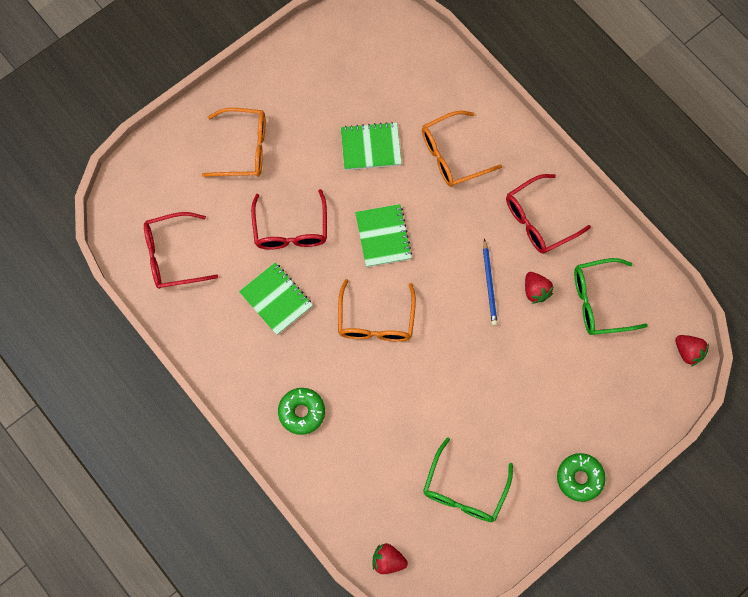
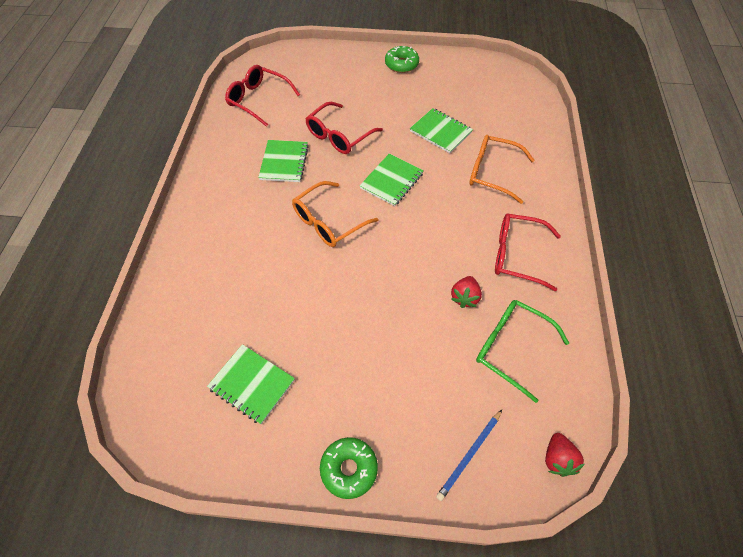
camera: 45 degrees right, 15 degrees down
(244, 148) = (363, 82): orange glasses -> none
(302, 412) = (216, 233): green donut -> green donut (401, 64)
(388, 560) = (141, 378): red strawberry -> none
(464, 490) = (252, 384): green glasses -> green notebook
(489, 284) = (433, 264): blue pencil -> blue pencil (469, 455)

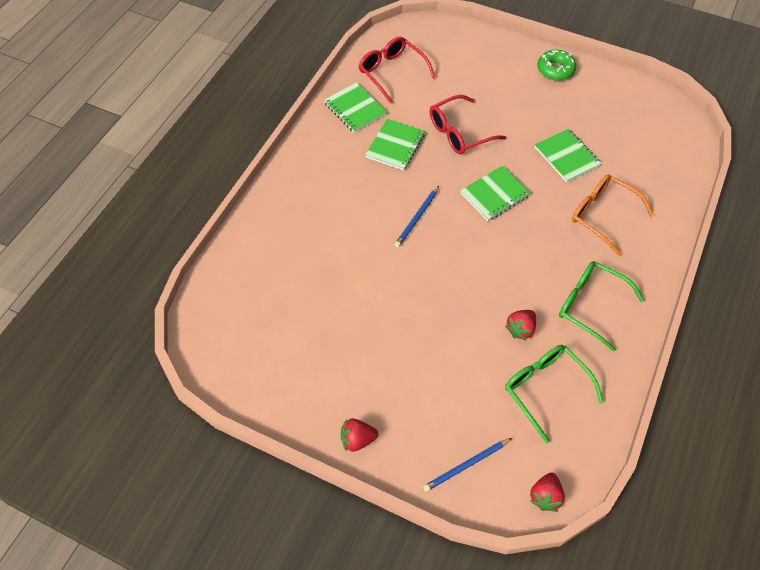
camera: 20 degrees right, 0 degrees up
(252, 384) = (299, 343): green notebook -> green notebook (355, 109)
(328, 222) = (417, 218): orange glasses -> blue pencil
(349, 469) = (357, 439): green donut -> red strawberry
(516, 255) = (590, 305): red glasses -> green glasses

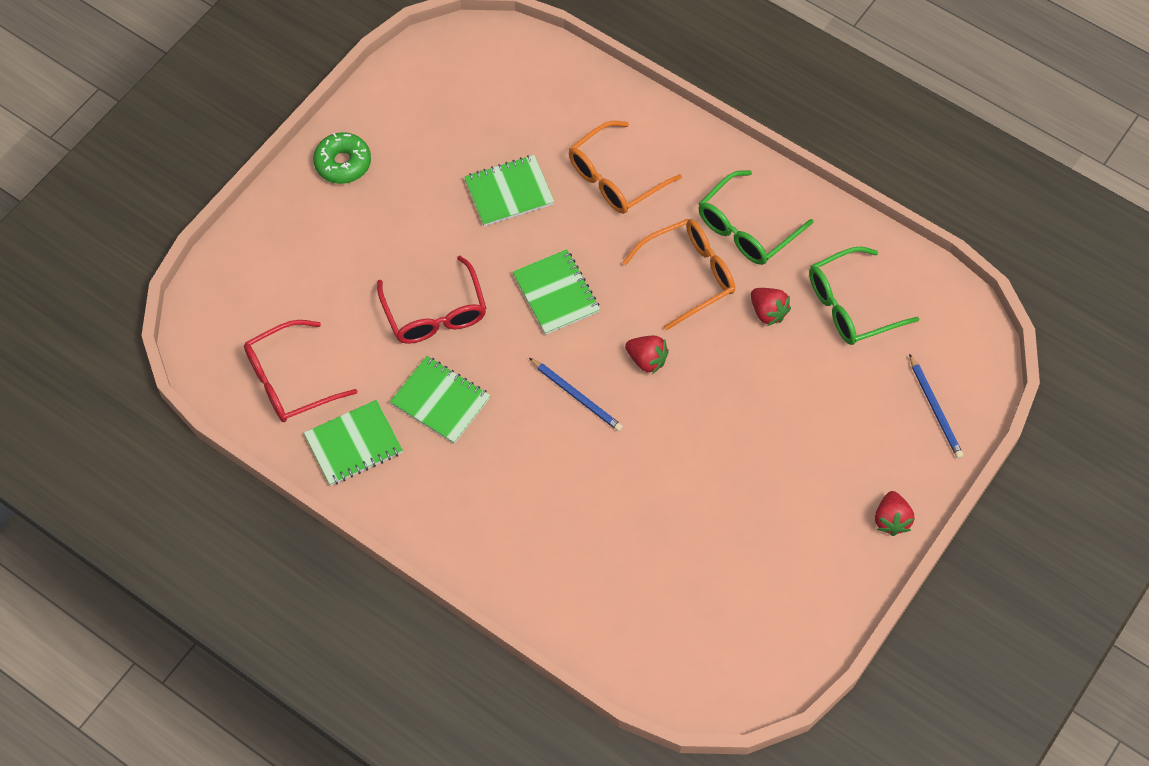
camera: 80 degrees left, 5 degrees up
(536, 272) = (689, 275): none -> orange glasses
(545, 496) = (978, 338): red strawberry -> red strawberry (647, 360)

